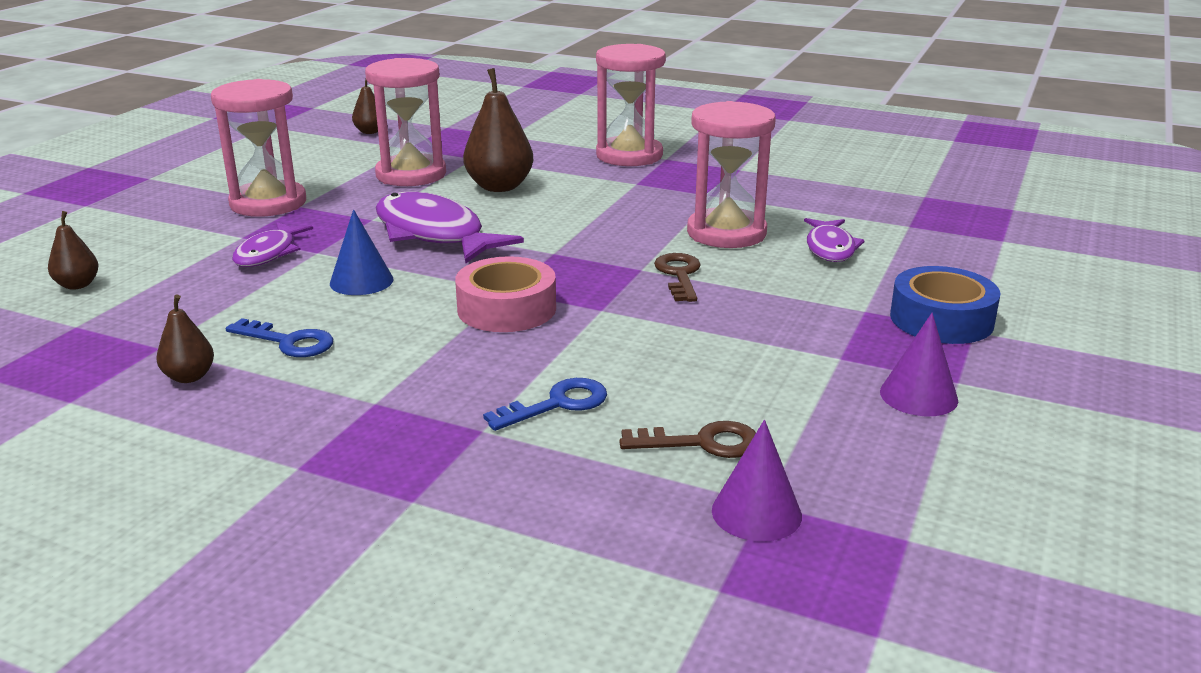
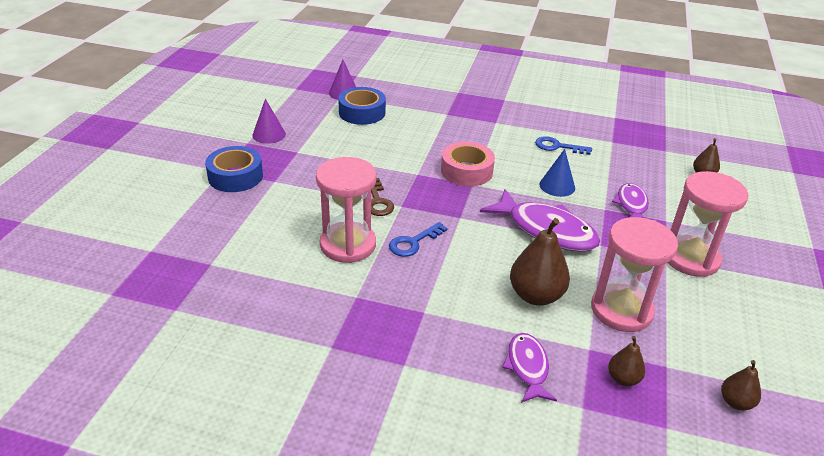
camera: 170 degrees right, 10 degrees up
(189, 377) = (581, 128): brown pear -> brown pear (623, 379)
(557, 404) = (422, 124): blue key -> blue key (413, 242)
(629, 155) = (441, 366): pink hourglass -> none
(702, 443) = (362, 112): brown key -> blue tape
(830, 248) = (278, 232): purple fish -> purple fish (527, 367)

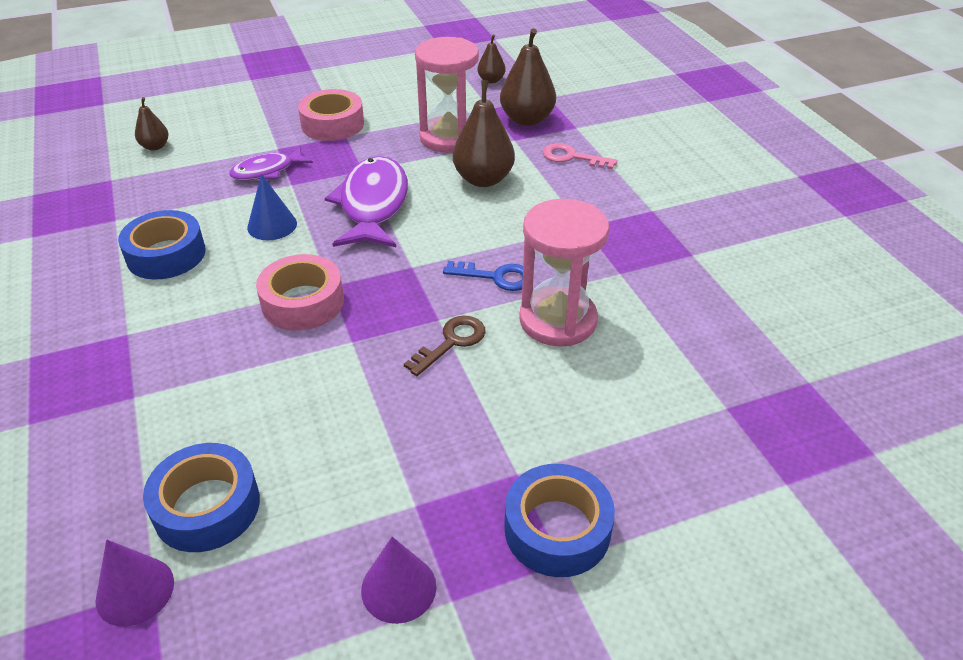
camera: 125 degrees left, 5 degrees up
(527, 367) = (572, 157): purple fish -> pink key
(557, 146) = (166, 255): blue key -> blue tape
(623, 379) = (527, 120): brown pear -> brown pear, size x1.84
(690, 258) = (332, 124): pink hourglass -> pink tape

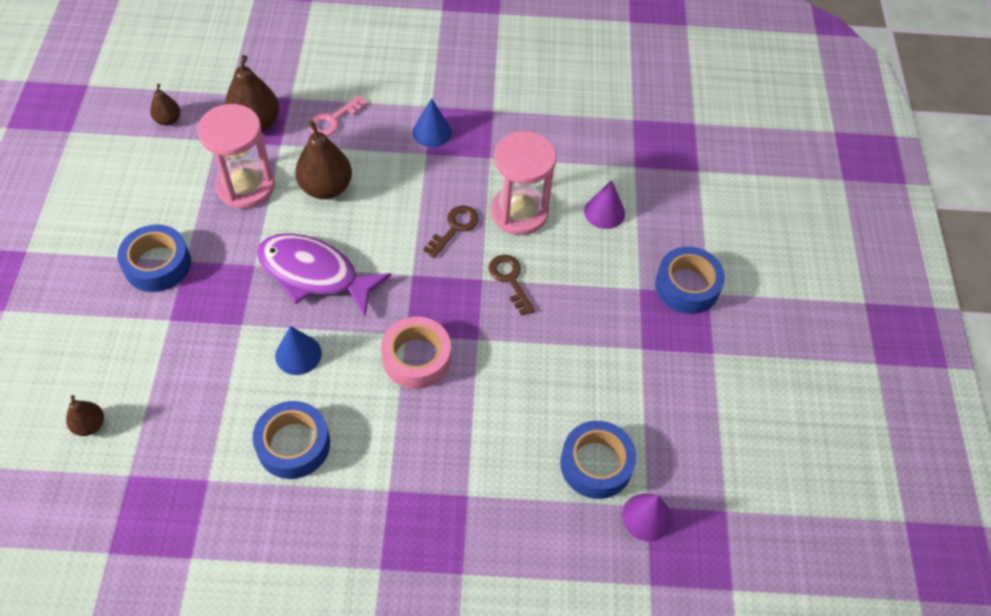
camera: 70 degrees left, 15 degrees up
(267, 171) = (206, 338): purple fish -> none
(332, 124) = (157, 264): pink tape -> blue tape
(398, 588) = (696, 376): purple cone -> purple cone (604, 212)
(496, 277) = (455, 228): blue key -> brown key
(616, 221) = (432, 132): none -> blue cone

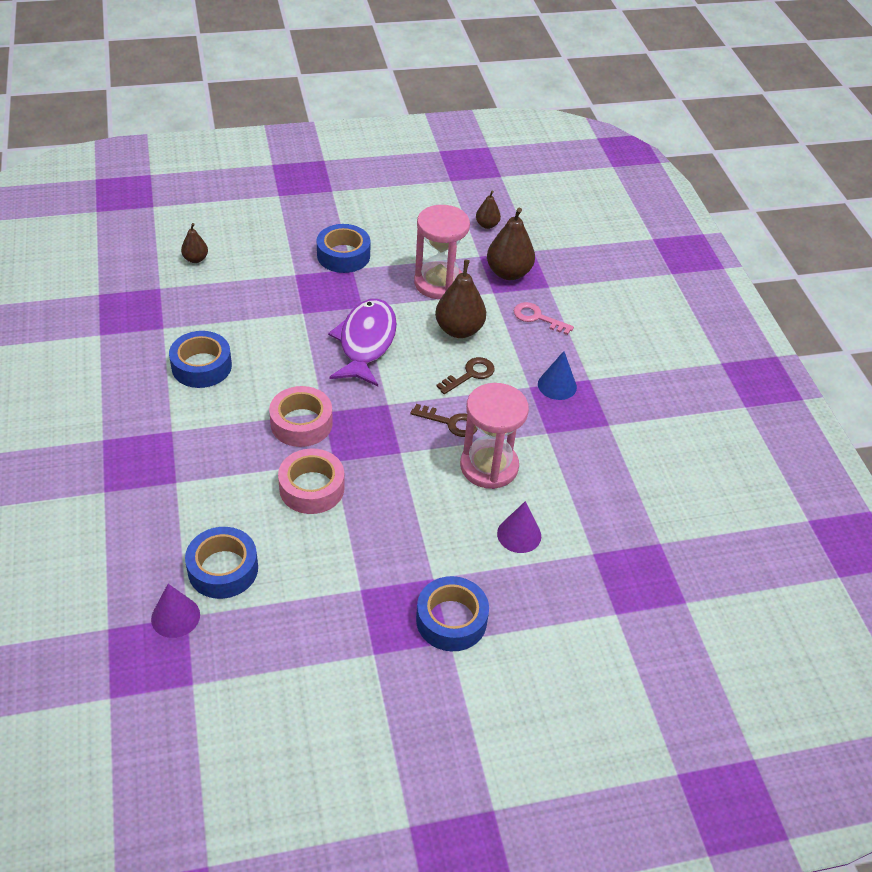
camera: 75 degrees right, 10 degrees down
(298, 354) = (284, 350): blue cone -> none
(509, 365) = (312, 488): none -> pink tape
(510, 280) = (406, 473): brown key -> brown key (470, 374)

